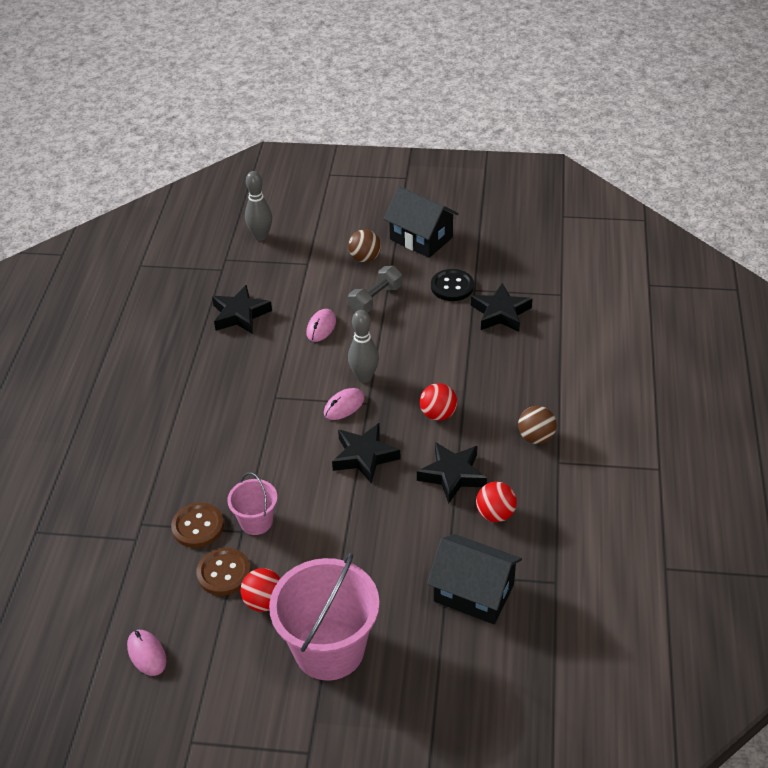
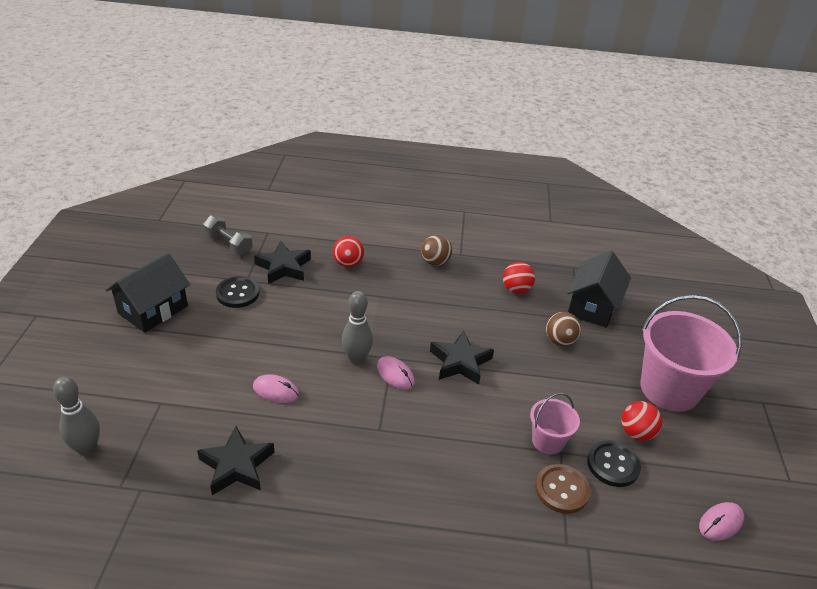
camera: 95 degrees left, 5 degrees down
(224, 573) = (613, 465): brown button -> black button
(365, 258) = (170, 353): brown ball -> brown ball (560, 341)
(376, 299) = (241, 347): grey dumbbell -> grey dumbbell (228, 244)
(438, 414) = (408, 313): red ball -> red ball (348, 263)
(452, 475) = (478, 309): black star -> none

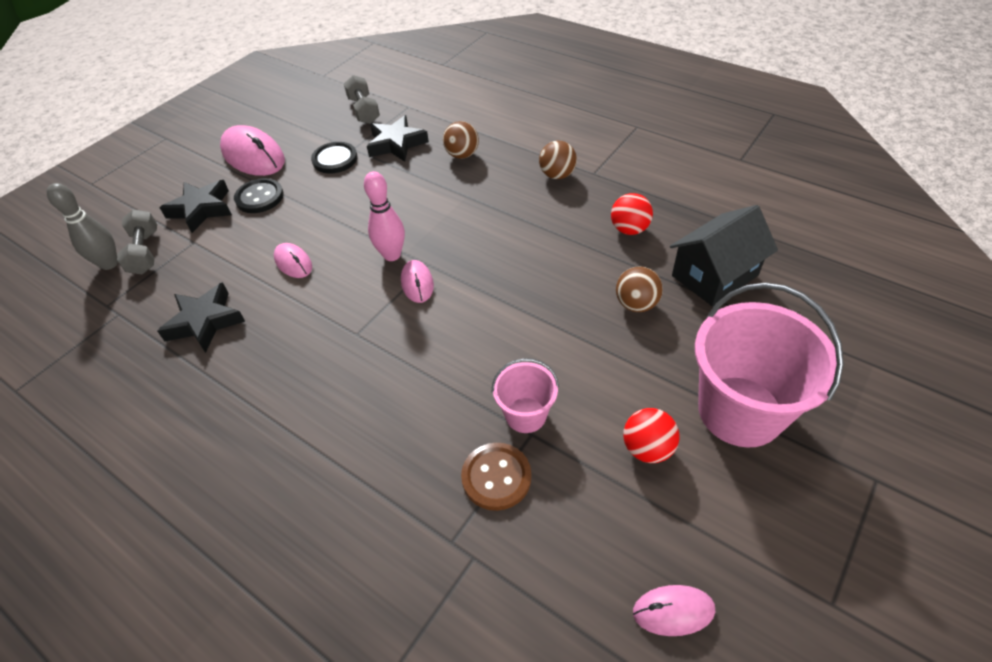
camera: 35 degrees right, 10 degrees up
(117, 427) = (145, 252): none -> grey dumbbell
(153, 309) = (253, 156): black house -> pink mouse
(348, 263) = (462, 155): red ball -> brown ball
(356, 359) = (392, 255): grey bowling pin -> pink bowling pin
(460, 362) = (497, 291): black star -> black star (201, 209)
(613, 465) = (584, 474): black button -> black button (259, 197)

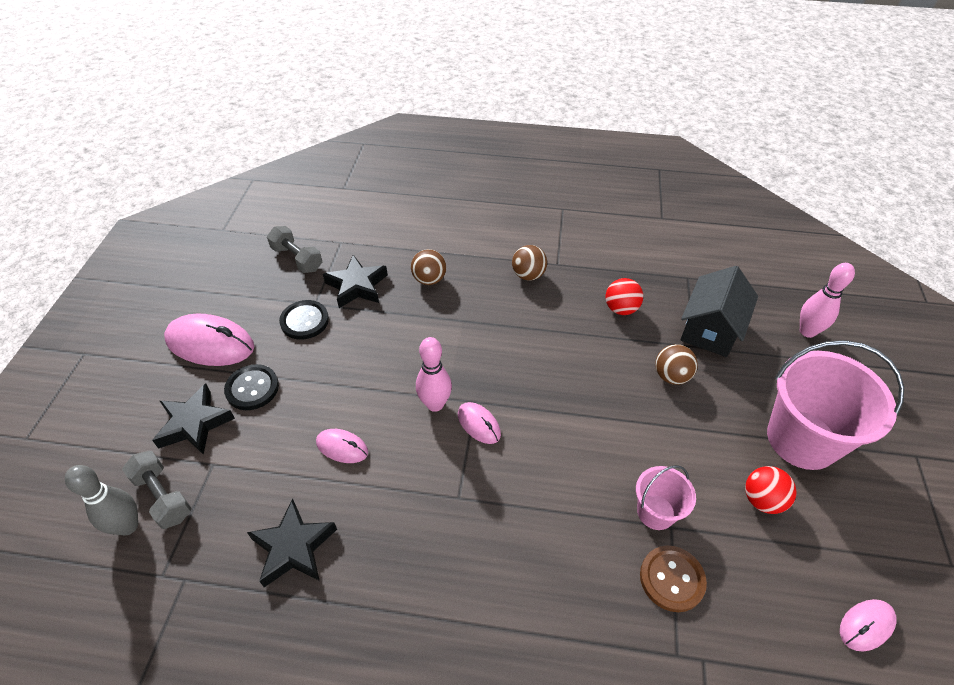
camera: 30 degrees left, 0 degrees up
(832, 312) = (807, 331): none -> pink bowling pin

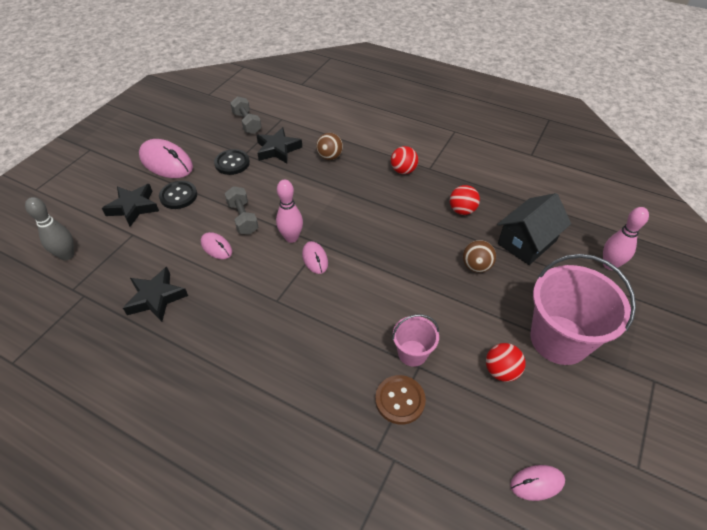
camera: 20 degrees right, 0 degrees up
(163, 496) = (95, 244): grey dumbbell -> grey dumbbell (243, 218)
(528, 275) = (403, 170): brown ball -> red ball

